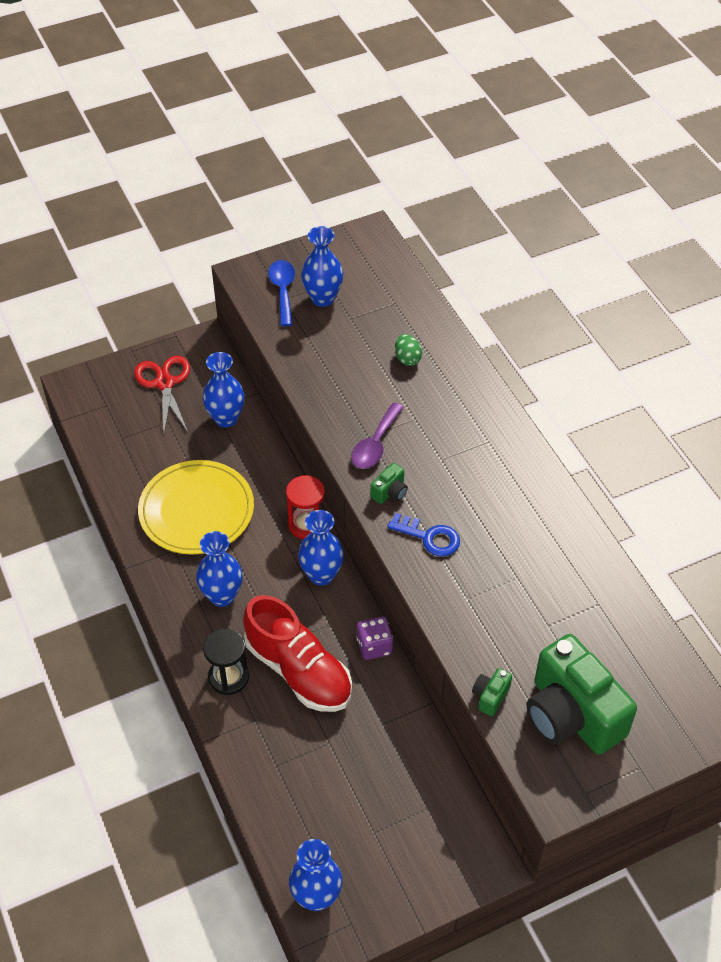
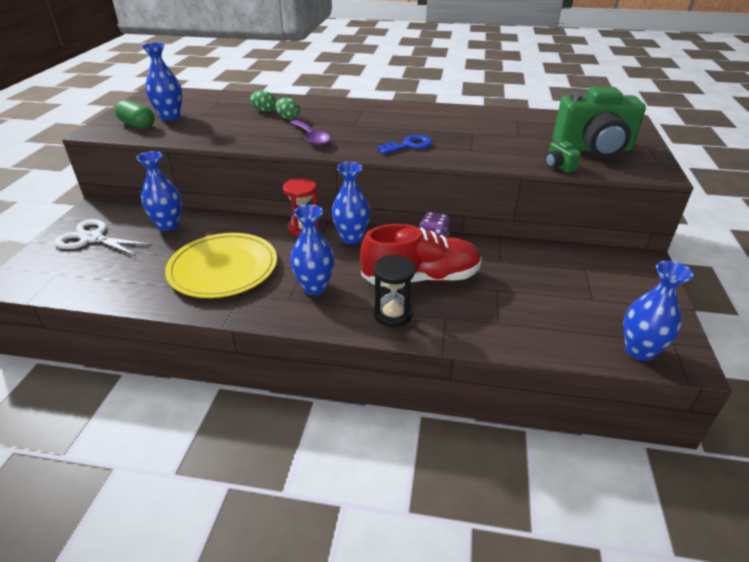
camera: 55 degrees left, 15 degrees down
(164, 383) = (92, 238): red scissors -> white scissors
(283, 291) = (137, 125): blue spoon -> green capsule
(390, 492) = (356, 145): green camera -> none
(406, 392) = (288, 118): none -> green egg

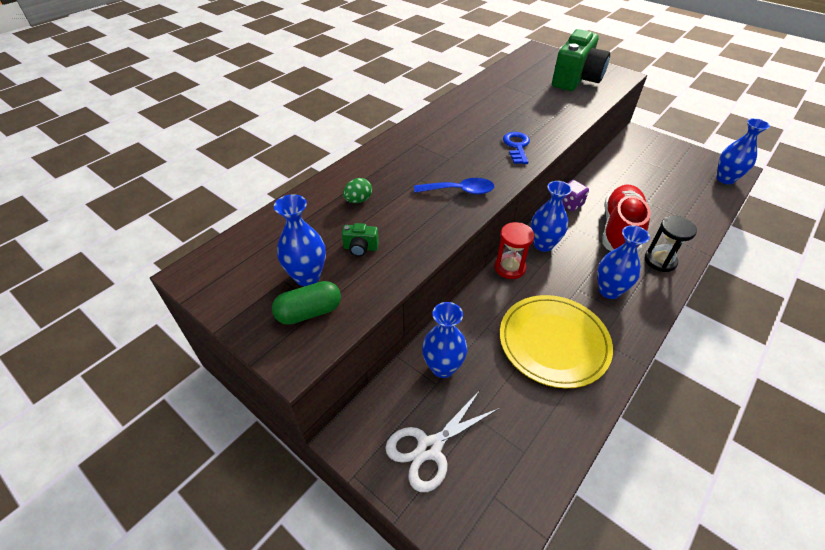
camera: 60 degrees left, 10 degrees up
(288, 118) = (396, 190): green egg -> none
(311, 138) = (460, 191): purple spoon -> blue spoon
(558, 166) = (595, 102): green camera -> green camera (360, 248)

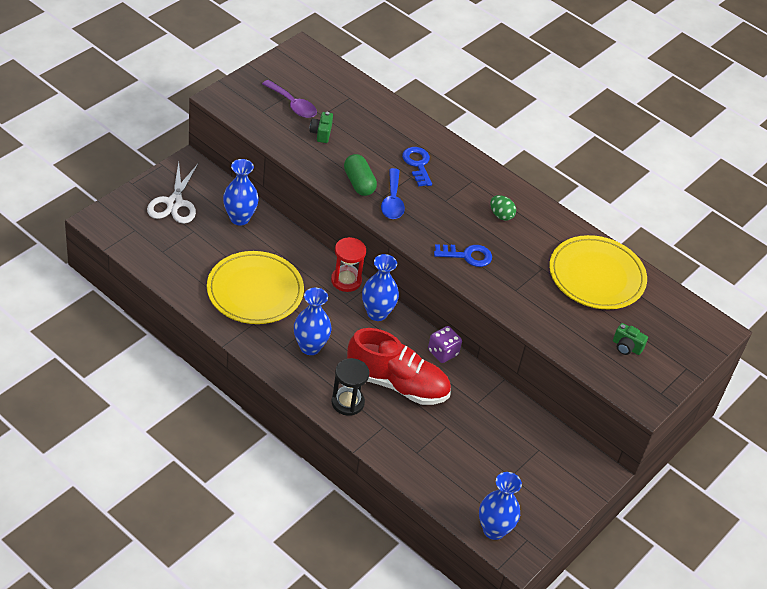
camera: 85 degrees right, 0 degrees up
(307, 277) = (293, 105): blue vase -> purple spoon
(309, 312) = (258, 105): green capsule -> green capsule (359, 183)
(358, 200) = (382, 135): green egg -> green egg (501, 215)
(400, 175) = (417, 164): none -> blue key
(429, 448) = (174, 203): white scissors -> white scissors turned 135 degrees counterclockwise
(509, 88) = (596, 276): none -> yellow plate
(576, 80) = (626, 347): green camera -> green camera, size x0.40

